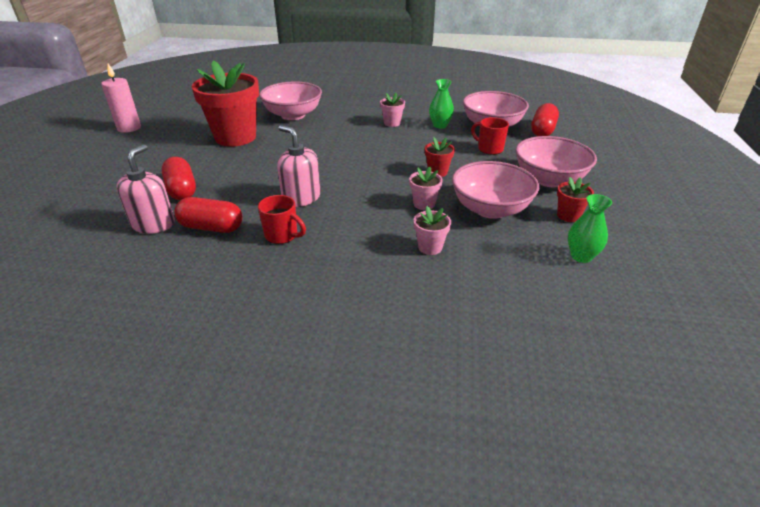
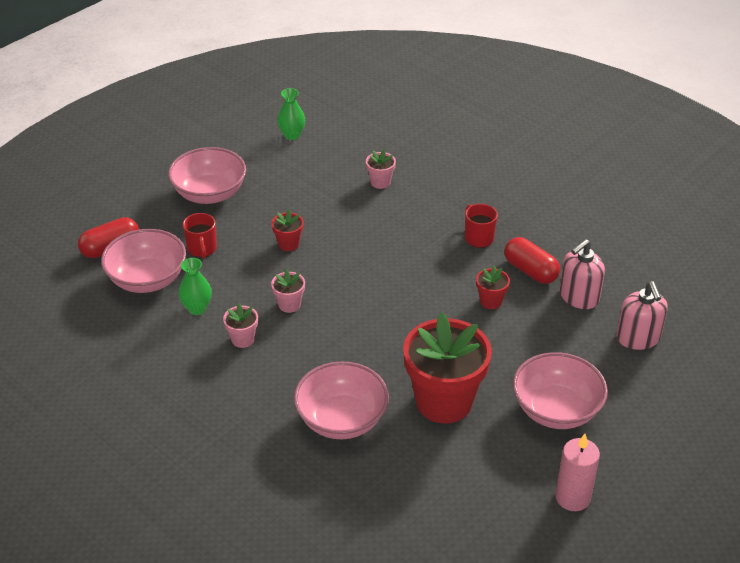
camera: 145 degrees left, 5 degrees up
(181, 190) = (540, 331): red capsule -> none
(301, 198) = (436, 270): pink soap dispenser -> pink soap dispenser (638, 338)
(424, 204) = (342, 217): pink flower pot -> pink flower pot (289, 304)
(490, 209) = (298, 190): pink bowl -> pink bowl (556, 410)
(568, 216) = (251, 161): red flower pot -> red flower pot (491, 301)

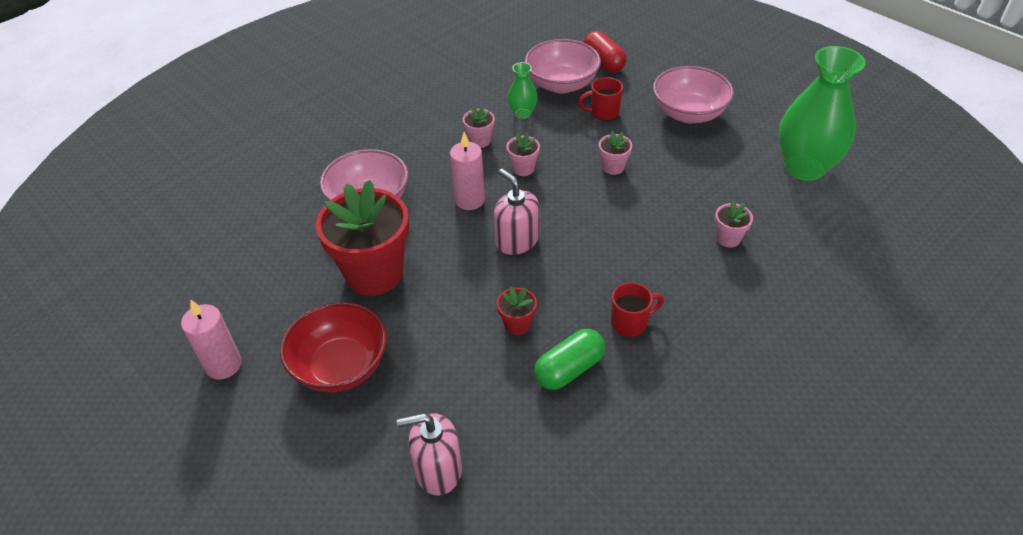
camera: 95 degrees right, 5 degrees up
(288, 244) = (613, 167): red flower pot -> pink flower pot
(292, 135) = (804, 168): green vase -> green vase, size x2.15
(337, 341) = (469, 200): none -> pink candle
(530, 271) = (569, 369): red capsule -> green capsule
(556, 410) = (341, 366): pink bowl -> red bowl
(578, 297) = (519, 415): pink soap dispenser -> pink soap dispenser (517, 241)

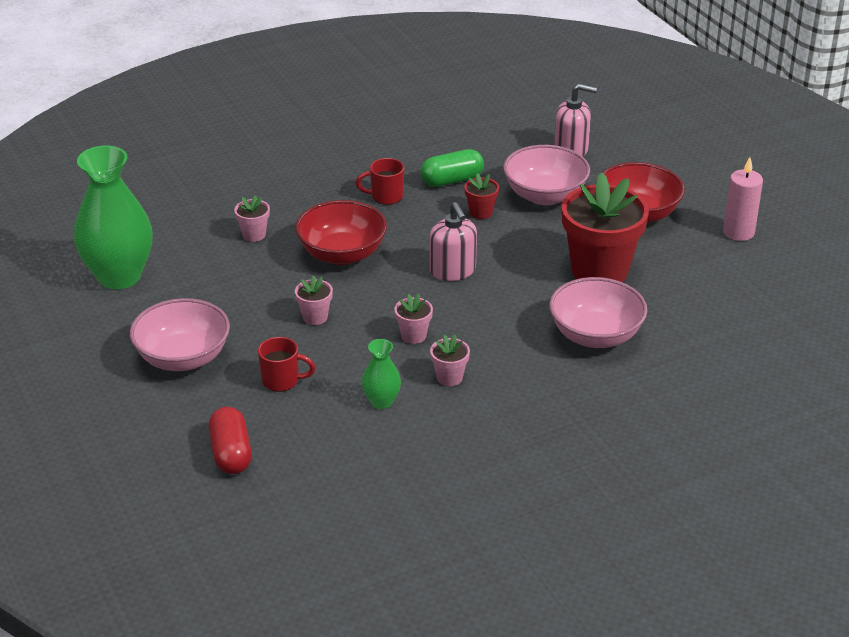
camera: 165 degrees left, 10 degrees down
(469, 200) = (485, 316): pink candle -> none
(562, 84) = (309, 432): pink bowl -> pink bowl (545, 195)
(630, 236) = (342, 254): none -> red bowl

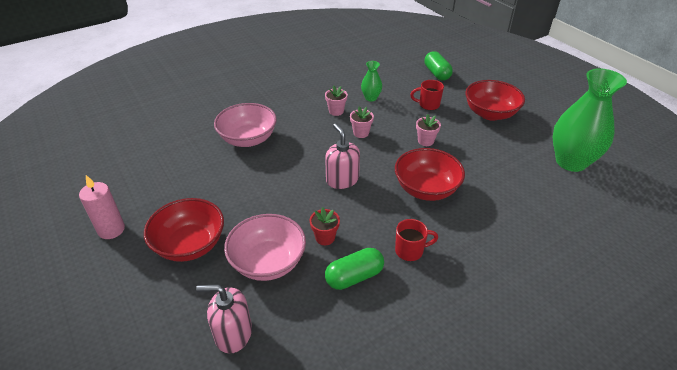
camera: 175 degrees right, 5 degrees up
(183, 358) = (490, 113): pink bowl -> red bowl
(231, 453) = (437, 73): red capsule -> green capsule
(254, 235) = (500, 202): pink flower pot -> none
(599, 271) = (235, 186): red flower pot -> none

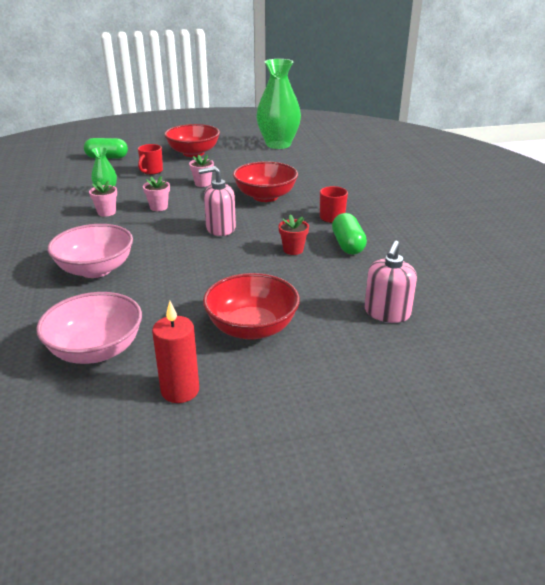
camera: 70 degrees left, 10 degrees down
(111, 230) = (180, 390): pink candle -> red candle
(268, 262) = (307, 283): pink bowl -> pink bowl (96, 350)

